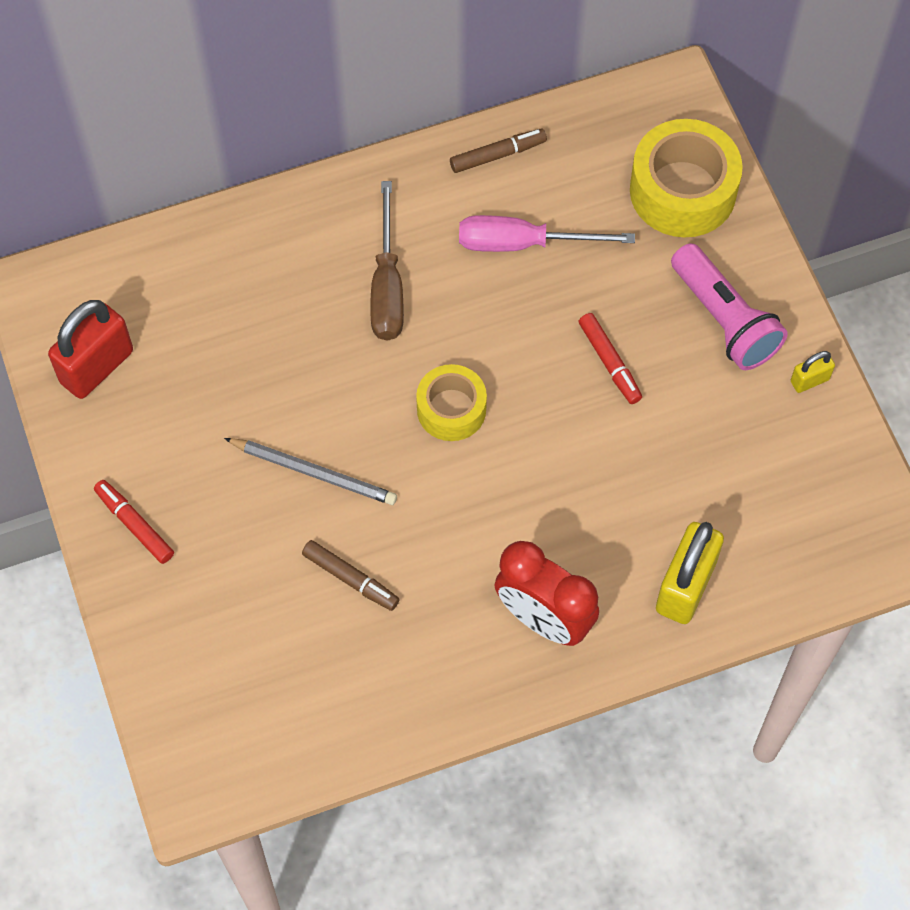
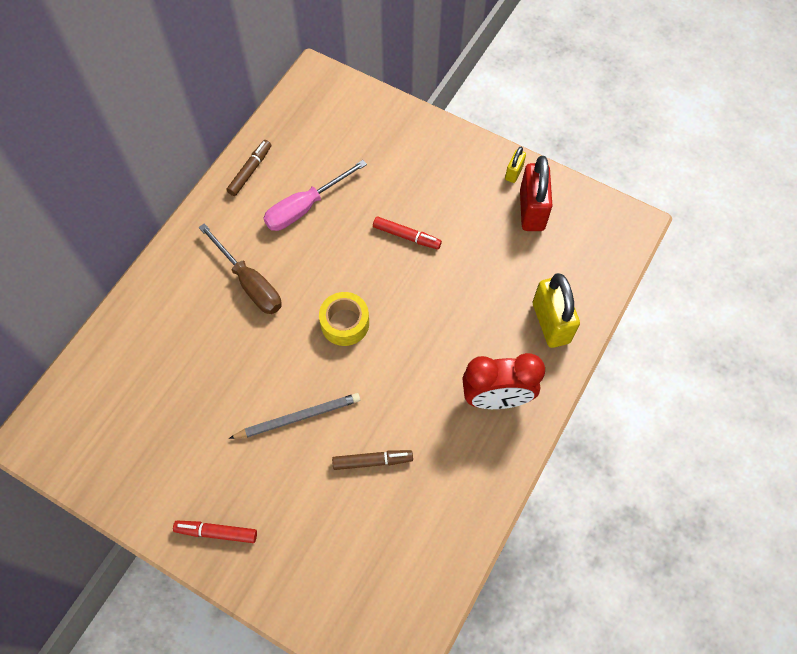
camera: 40 degrees left, 0 degrees up
(97, 367) = (112, 456): red padlock -> red padlock (532, 210)
(682, 191) = (365, 123): yellow tape -> none
(724, 319) = (444, 173): pink flashlight -> none

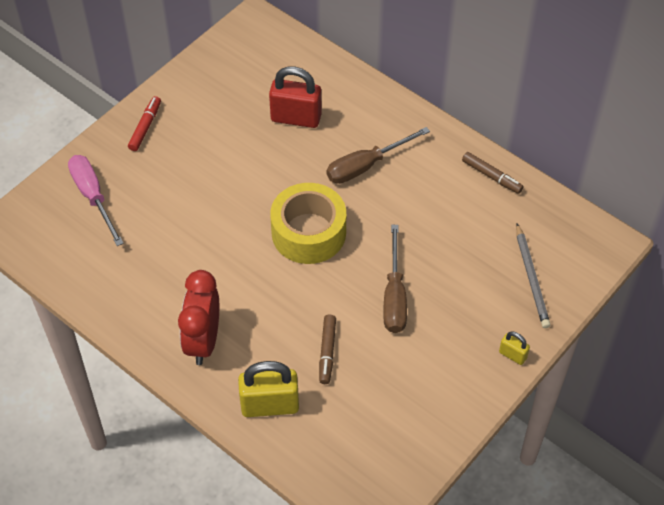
camera: 100 degrees right, 10 degrees down
(298, 417) = (226, 188): grey pencil -> grey pencil (531, 278)
(305, 207) = (442, 216): pink screwdriver -> pink screwdriver (93, 197)
(345, 323) = (308, 232): yellow tape -> yellow tape, size x1.61
(372, 461) = (172, 236): brown marker -> brown marker (327, 352)
(406, 236) = (394, 296): red marker -> brown screwdriver
(514, 173) = (458, 410): yellow padlock -> yellow padlock (512, 355)
(532, 210) = (406, 417): red padlock -> red padlock (296, 118)

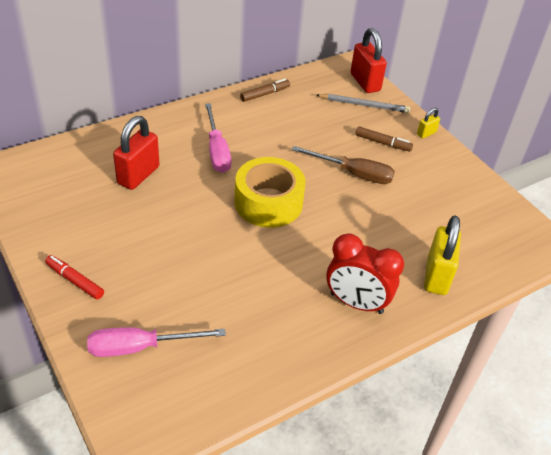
camera: 75 degrees left, 10 degrees down
(327, 352) = (394, 226): brown marker -> brown marker (382, 143)
(366, 165) = (217, 151): brown screwdriver -> pink screwdriver
(581, 268) = (365, 82): none -> red padlock

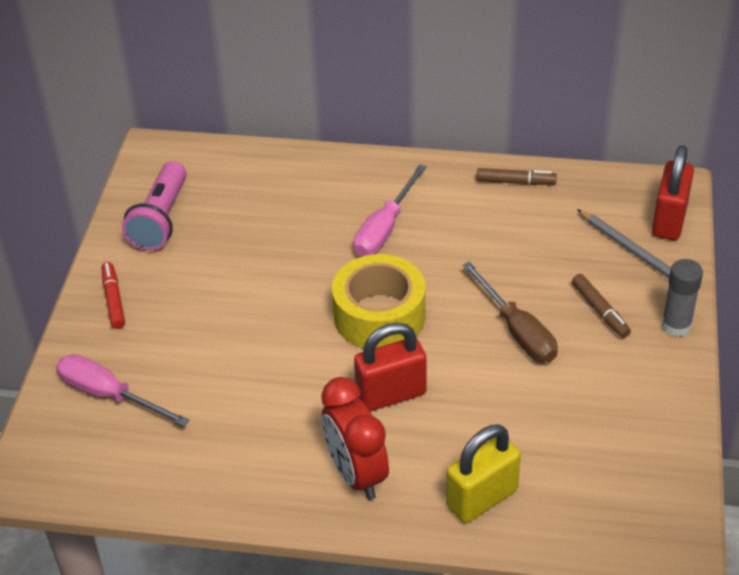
camera: 45 degrees right, 0 degrees up
(55, 211) = (161, 219): none -> pink flashlight
(138, 175) = (274, 218): red padlock -> red padlock (391, 394)
(426, 133) = (676, 325): yellow padlock -> grey glue stick

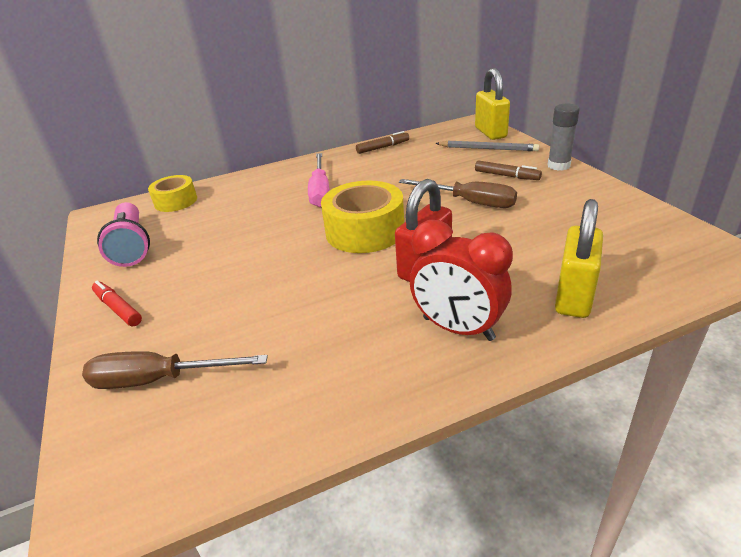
camera: 30 degrees left, 10 degrees down
(109, 395) = (159, 380): pink screwdriver -> brown screwdriver
(234, 167) = (176, 201): none -> yellow tape
(669, 220) = (490, 133): red padlock -> yellow padlock

